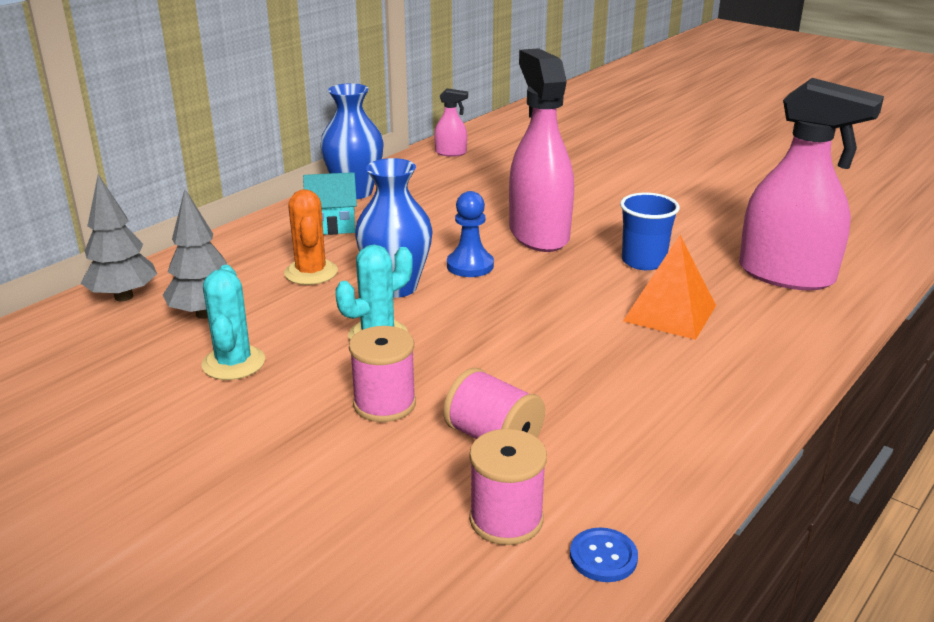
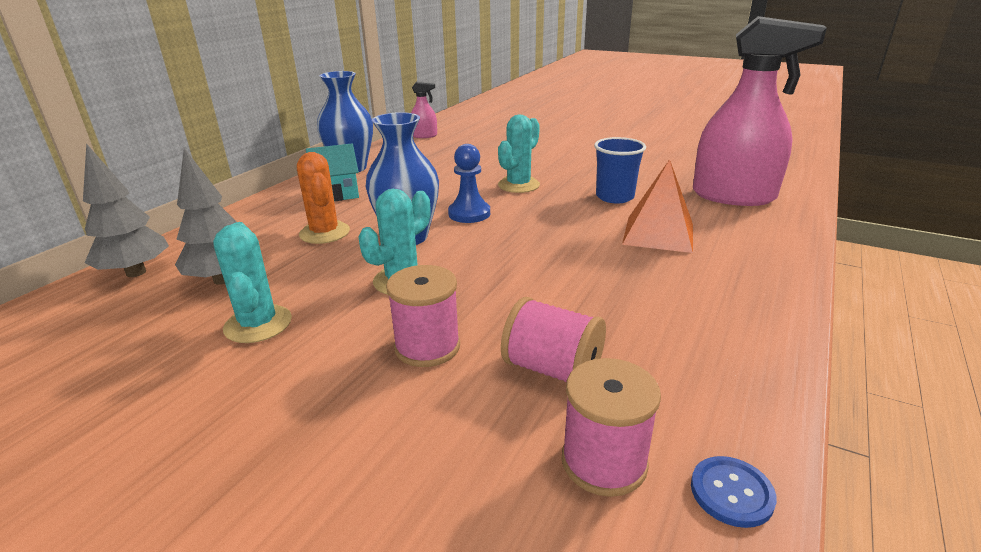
camera: 10 degrees left, 0 degrees up
(538, 234) = (518, 185): pink spray bottle -> turquoise cactus

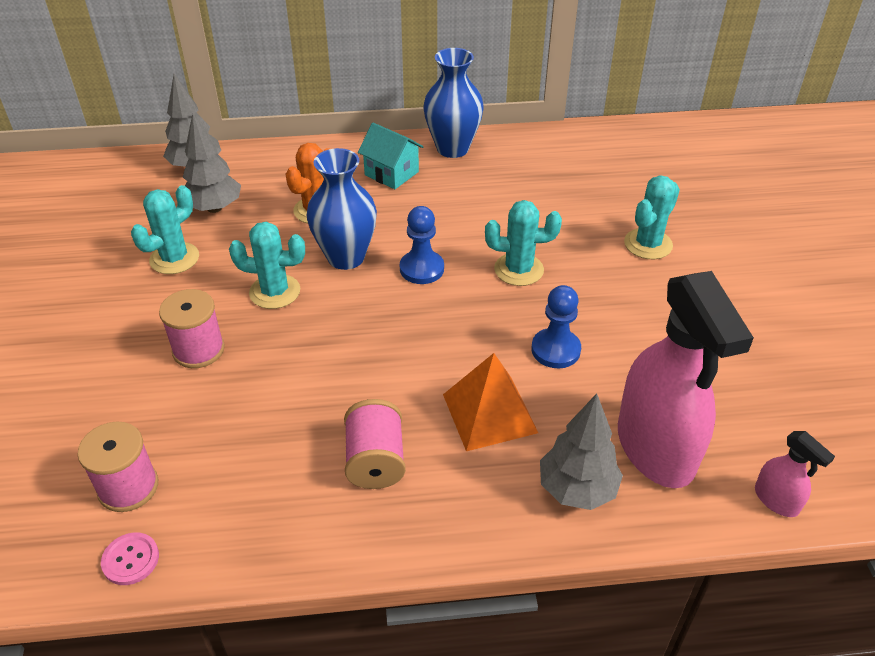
camera: 55 degrees right, 15 degrees up
(424, 136) = (586, 143): pink spray bottle -> pink spray bottle (776, 500)
(546, 149) = (648, 244): none -> turquoise cactus
(552, 369) = (211, 425): pink spool -> pink spool (375, 461)
(614, 197) = (555, 350): blue cup -> blue pawn
(731, 493) = (130, 559): blue button -> pink button
(757, 227) = (577, 489): none -> grey tree

